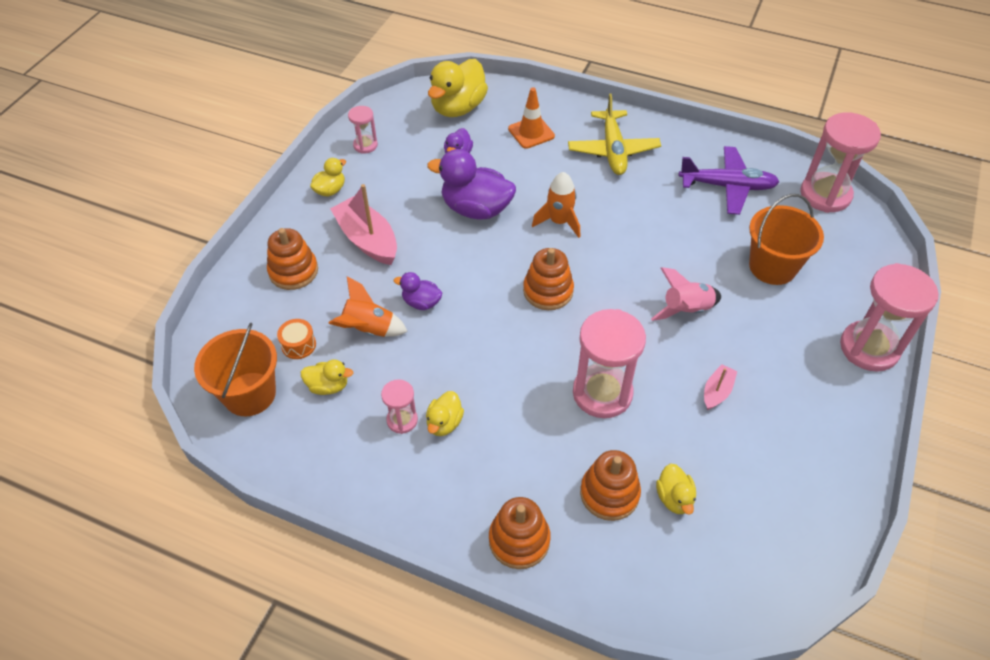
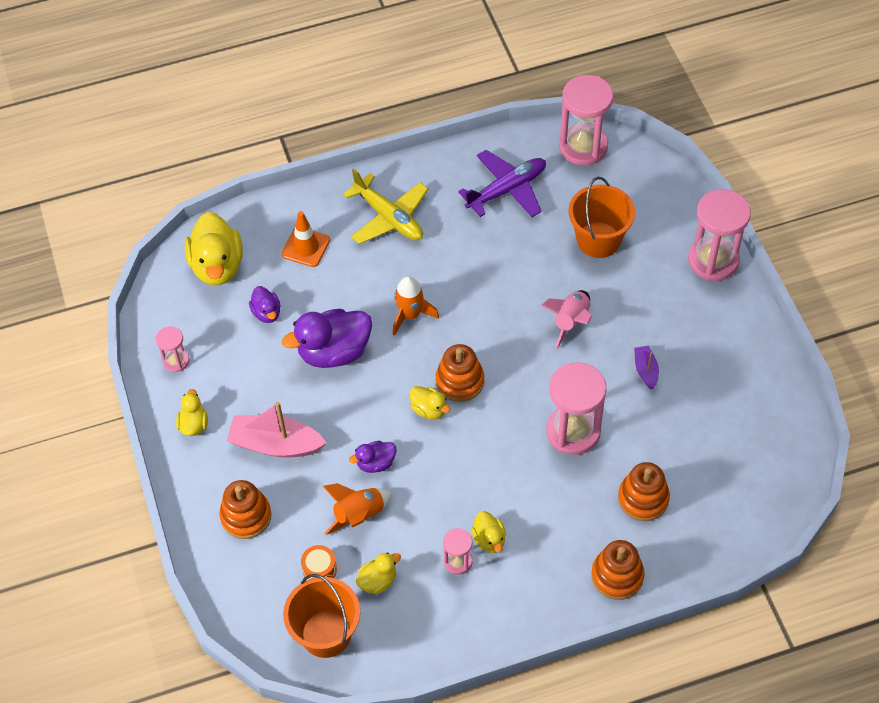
camera: 40 degrees left, 5 degrees up
(674, 498) = (684, 468): yellow duck -> yellow duck (429, 409)
(717, 391) = (645, 370): pink boat -> purple boat

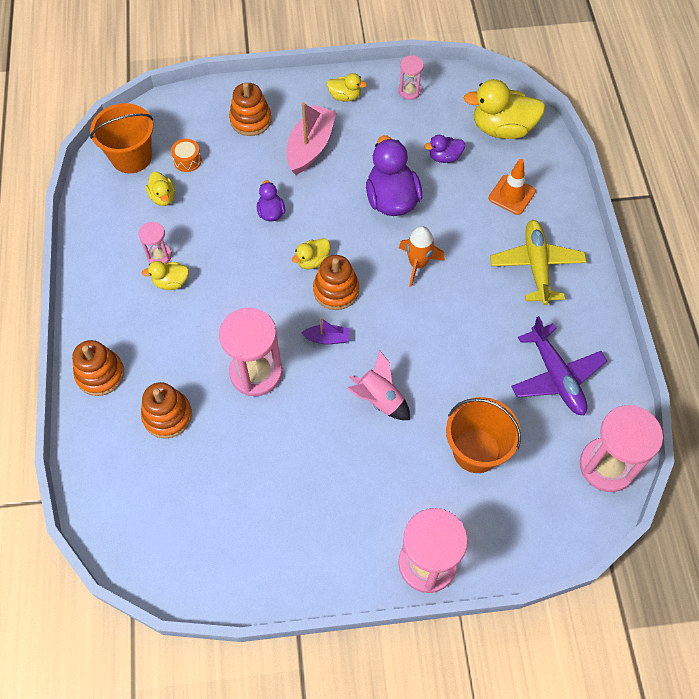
camera: 100 degrees right, 5 degrees up
(359, 515) = (226, 193): orange rocket -> none
(389, 217) = (536, 266): yellow plane -> yellow plane turned 120 degrees clockwise
(645, 370) = (305, 455): purple boat -> purple boat (327, 338)

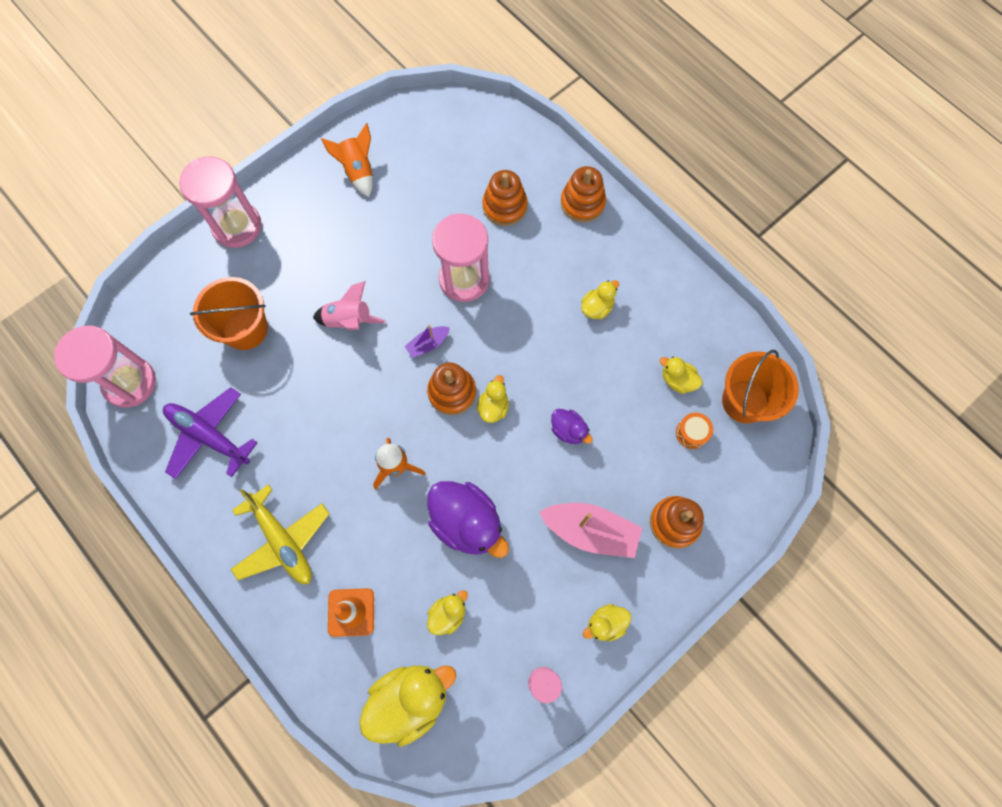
camera: 145 degrees right, 10 degrees up
(159, 255) = (628, 324): pink hourglass -> none
(271, 545) = (358, 171): none -> orange rocket
(310, 147) = (590, 531): pink boat -> pink boat turned 60 degrees counterclockwise
(444, 157) = (448, 614): purple duck -> yellow duck

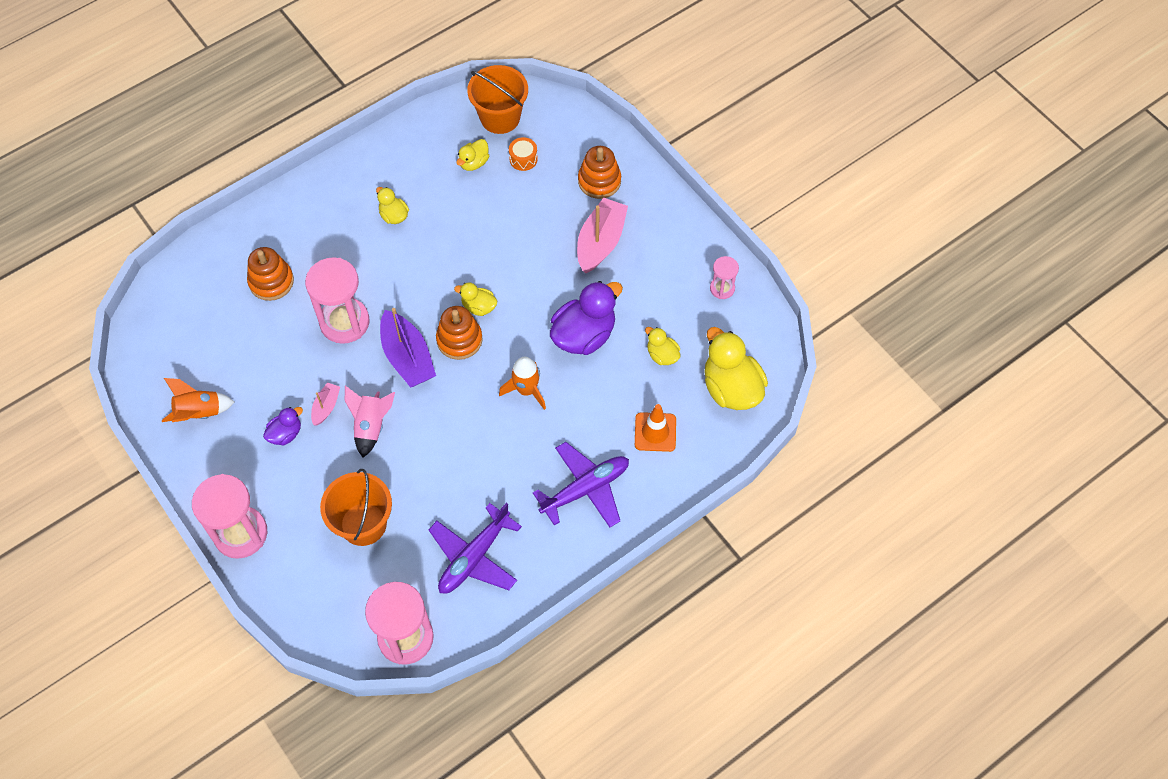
camera: 85 degrees left, 10 degrees down
(283, 540) = (585, 489): yellow plane -> purple plane
(368, 277) = (326, 407): none -> pink boat
(428, 344) = (407, 357): purple boat -> purple boat, size x1.94
(568, 430) = (509, 249): purple duck -> purple duck (285, 434)
(582, 203) = (282, 216): orange stacking toy -> none
(605, 623) = (678, 239): yellow duck -> none

